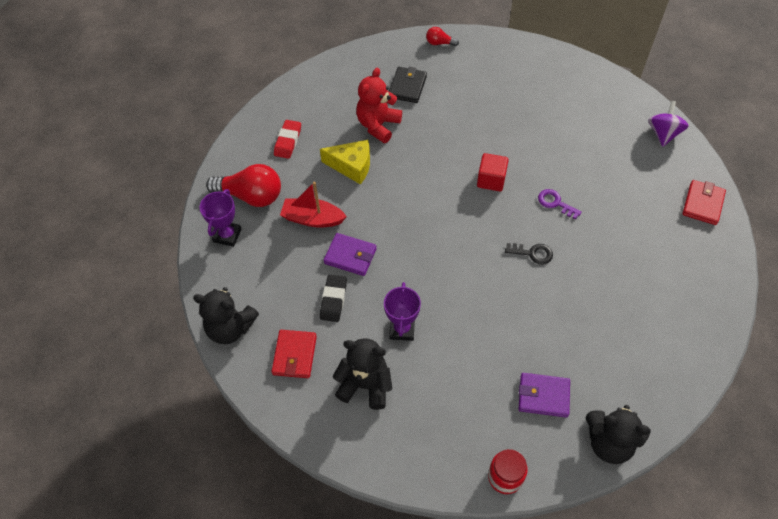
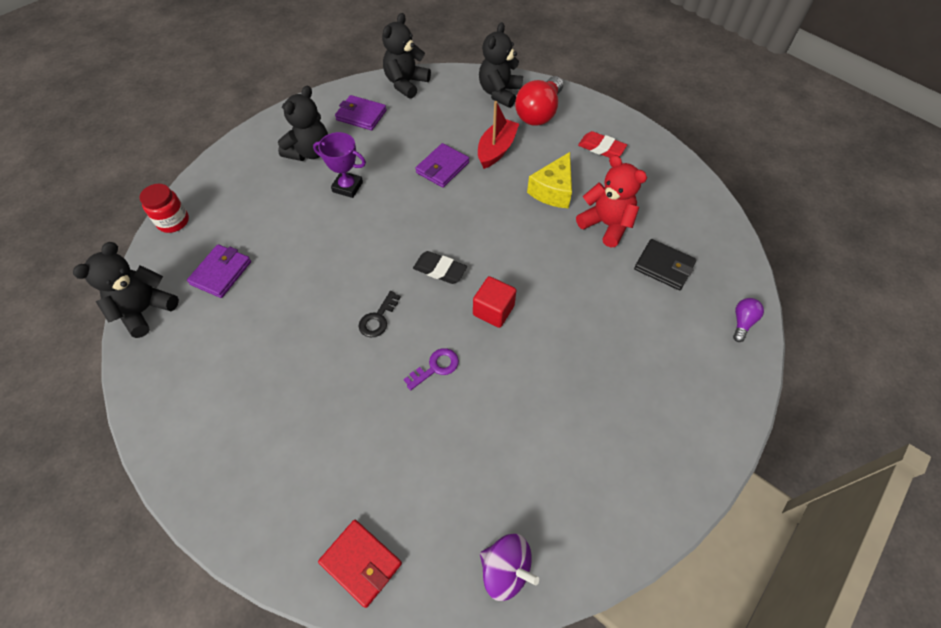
camera: 105 degrees right, 0 degrees up
(227, 235) = (499, 93): purple trophy -> black teddy bear
(294, 355) = (361, 115): red wallet -> purple wallet
(333, 300) = (401, 148): black eraser -> black eraser (440, 270)
(439, 43) = (742, 322): red light bulb -> purple light bulb

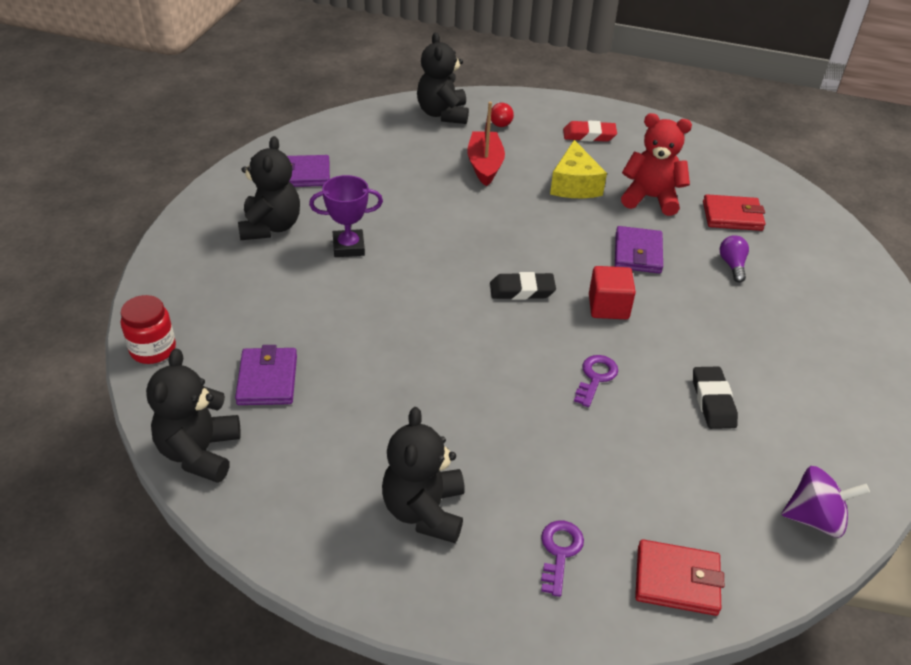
camera: 30 degrees left, 15 degrees down
(300, 496) = (559, 552): none -> purple key
(378, 319) = (495, 357): black key -> none
(406, 83) = (329, 131): black teddy bear -> black teddy bear (424, 511)
(442, 168) = (441, 198): purple wallet -> purple wallet (638, 253)
(508, 429) = (713, 401): none -> black eraser
(539, 113) = (500, 121): red light bulb -> red light bulb, size x0.48
(664, 266) = (732, 216): black wallet -> red wallet
(742, 322) = (835, 238): purple light bulb -> purple light bulb (732, 265)

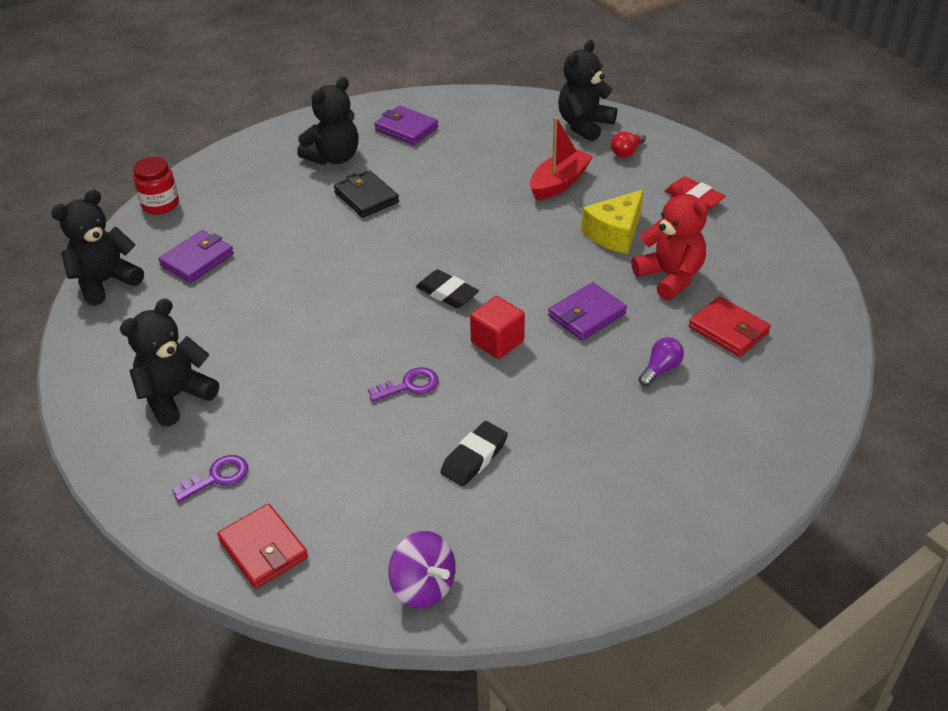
camera: 45 degrees right, 0 degrees up
(348, 247) = (366, 197): purple trophy -> black wallet

